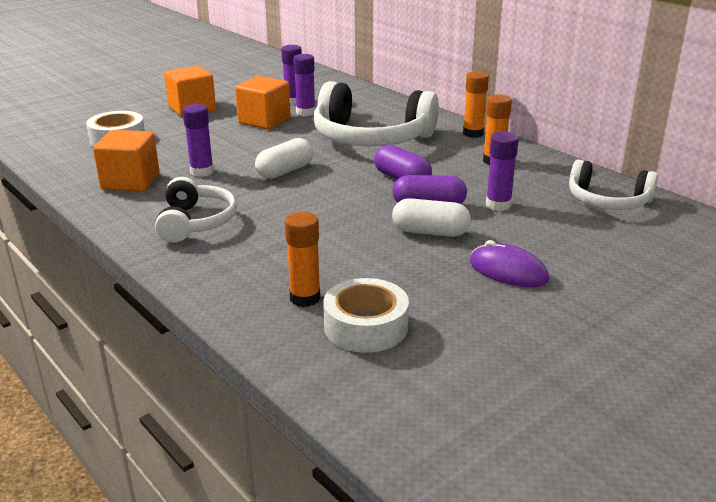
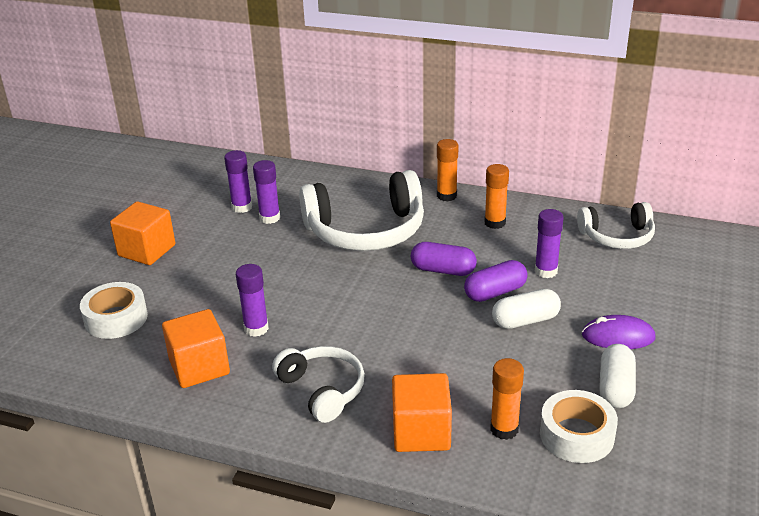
camera: 30 degrees left, 5 degrees up
(264, 121) = (241, 242): orange cube -> orange cube (421, 432)
(285, 171) = (334, 299): white capsule -> white capsule (615, 388)

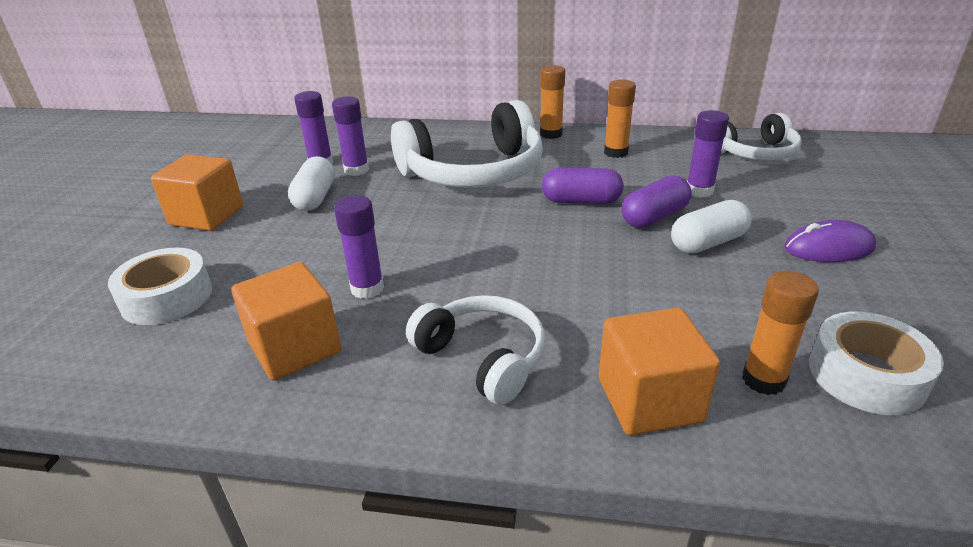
camera: 10 degrees left, 0 degrees up
(615, 388) = (870, 307): white capsule -> white capsule (315, 197)

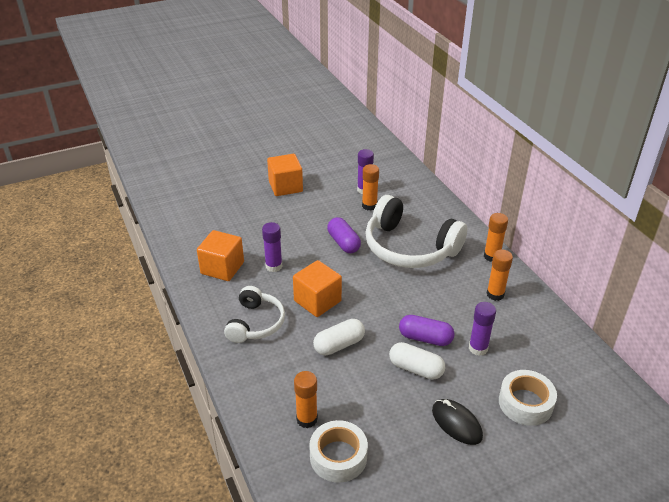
camera: 55 degrees right, 5 degrees up
(167, 297) = (224, 216): white tape -> white tape (525, 403)
(315, 197) = (330, 208): white capsule -> white capsule (339, 345)
(356, 170) = (369, 206): purple glue stick -> orange glue stick
(581, 201) = (416, 302): purple capsule -> purple capsule (343, 243)
(649, 400) = (266, 384): orange cube -> orange cube (317, 301)
(755, 153) = (566, 361): white headphones -> none
(828, 248) = (456, 423): purple mouse -> black mouse

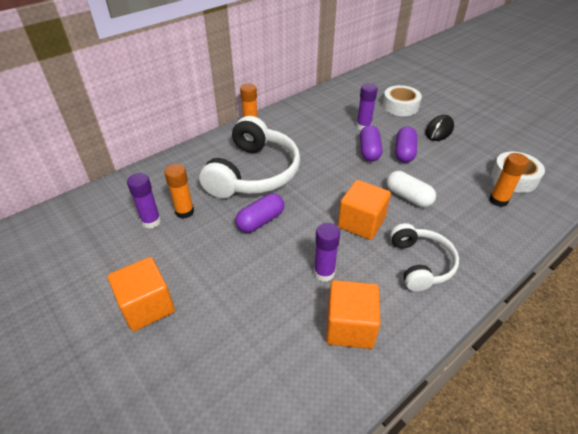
camera: 105 degrees left, 5 degrees up
(255, 323) = (420, 264): white headphones -> white headphones turned 90 degrees clockwise
(416, 369) = (404, 152): white capsule -> purple capsule
(495, 294) = (299, 122): orange glue stick -> none

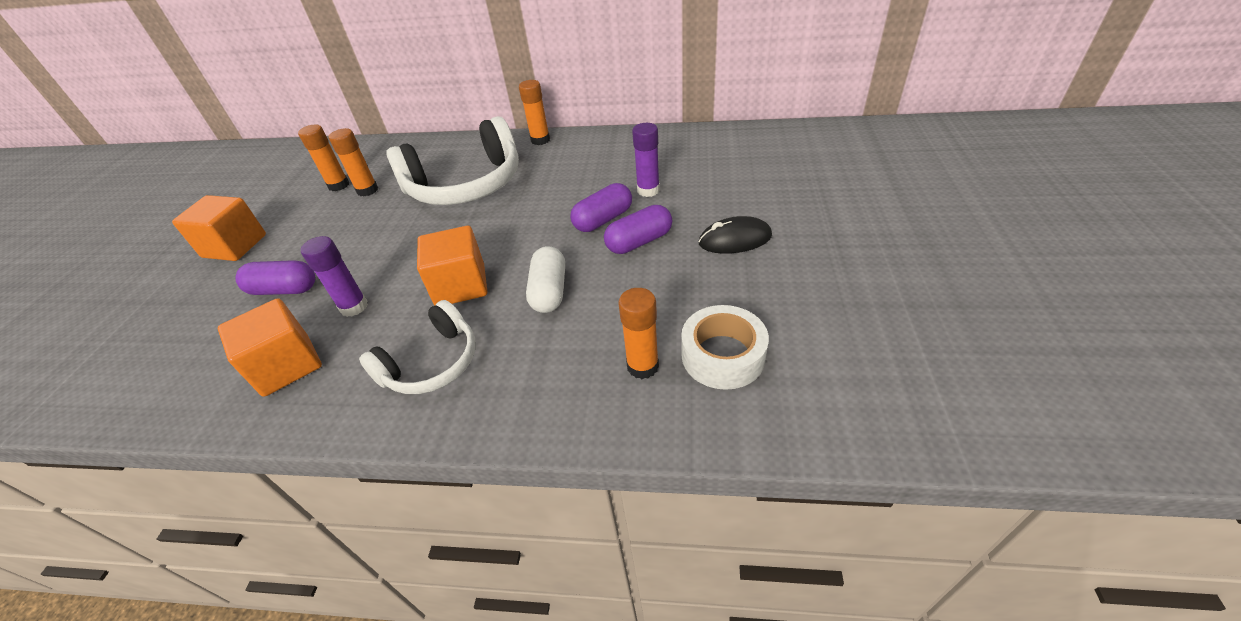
camera: 50 degrees right, 0 degrees up
(151, 221) = (339, 185): purple glue stick -> orange glue stick
(261, 221) = (396, 230): purple capsule -> purple capsule (284, 290)
(400, 106) = (739, 187): white tape -> none

